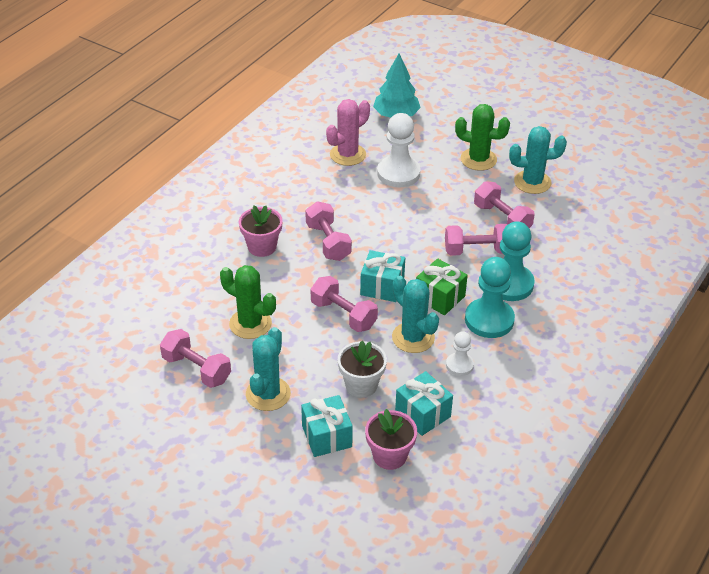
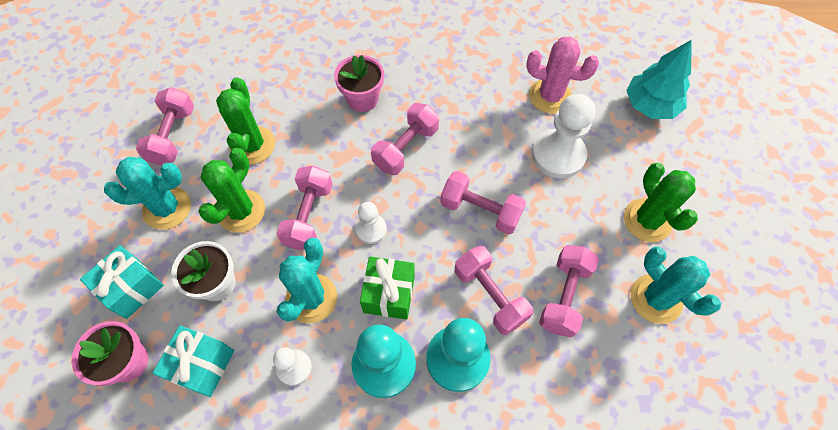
camera: 60 degrees right, 20 degrees up
(308, 351) = (241, 211): none -> green cactus
(382, 287) = (371, 229): turquoise gift -> white pawn
(411, 228) = (480, 210): none -> pink dumbbell

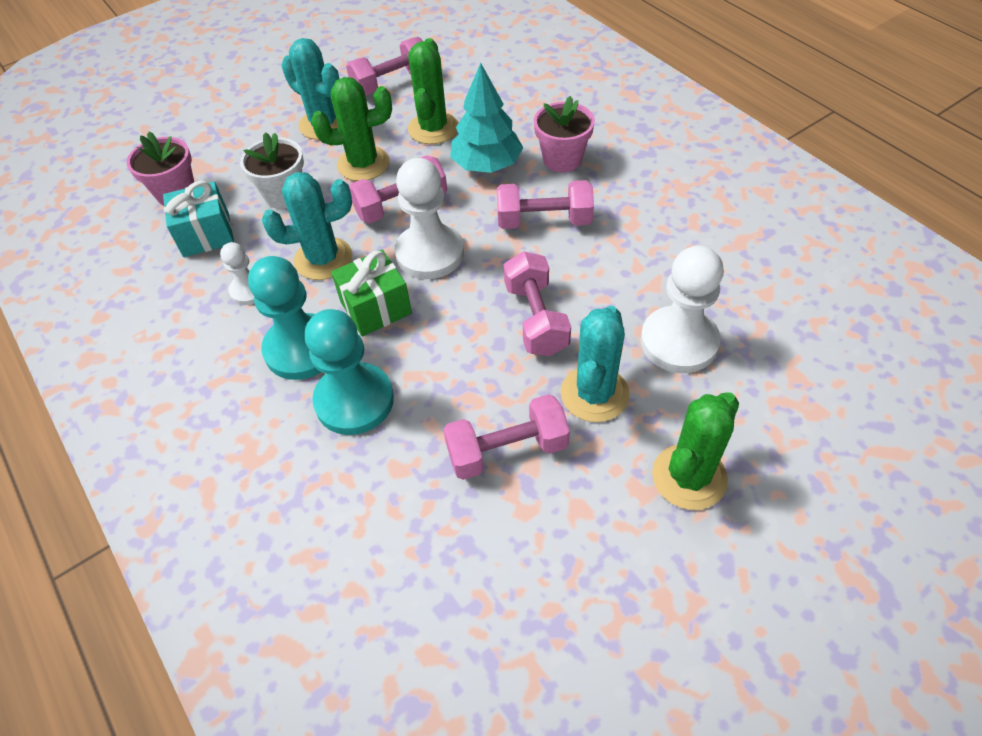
camera: 55 degrees right, 10 degrees down
(132, 288) = (238, 154): turquoise gift -> none
(252, 145) = (433, 128): green cactus -> green cactus turned 45 degrees counterclockwise
(371, 229) = (430, 253): white pawn -> white pawn, size x1.84
(490, 295) = (446, 385): pink dumbbell -> none
(550, 96) = (747, 290): pink cactus -> none
(650, 105) = (859, 388): turquoise tree -> turquoise tree (487, 165)
(656, 299) = (591, 545): turquoise cactus -> turquoise cactus (594, 394)

